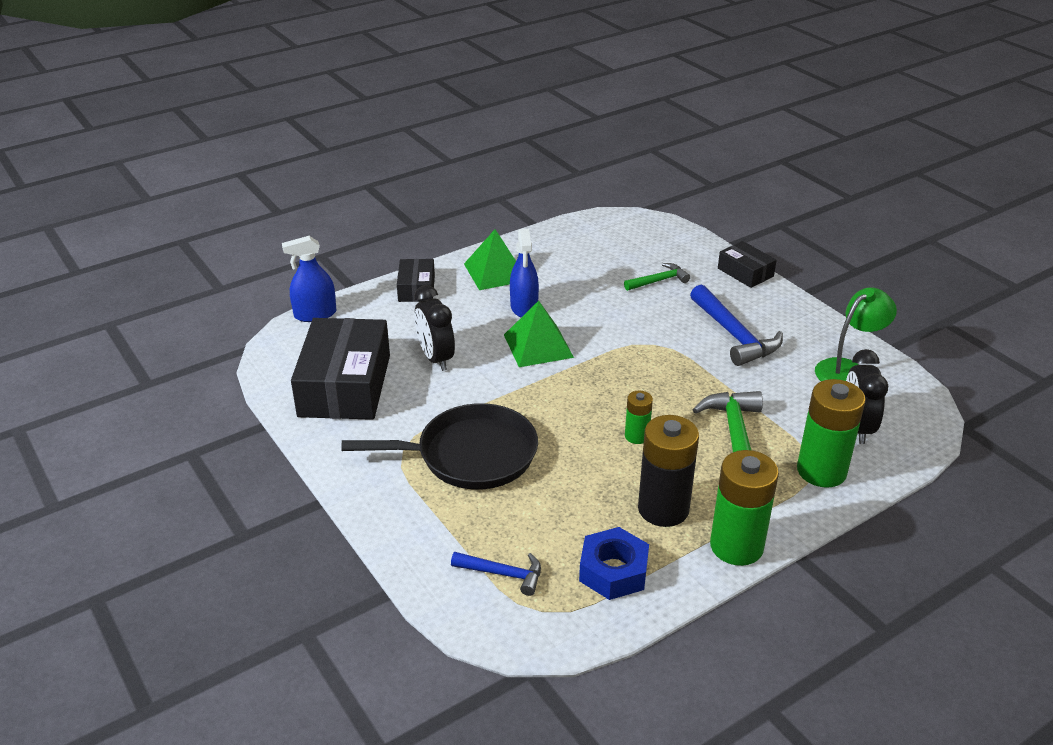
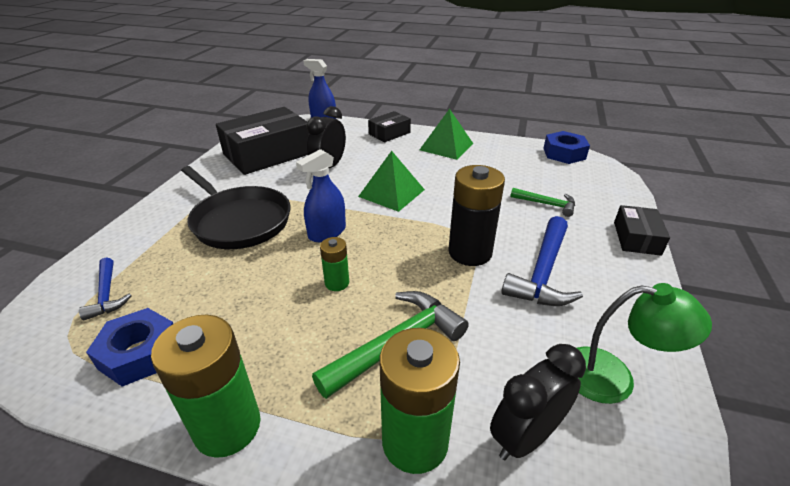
camera: 50 degrees right, 0 degrees up
(524, 307) = (425, 170): blue spray bottle -> blue spray bottle (327, 232)
(597, 223) = (564, 153): none -> blue nut
(663, 509) = (249, 344): black battery -> black battery (470, 252)

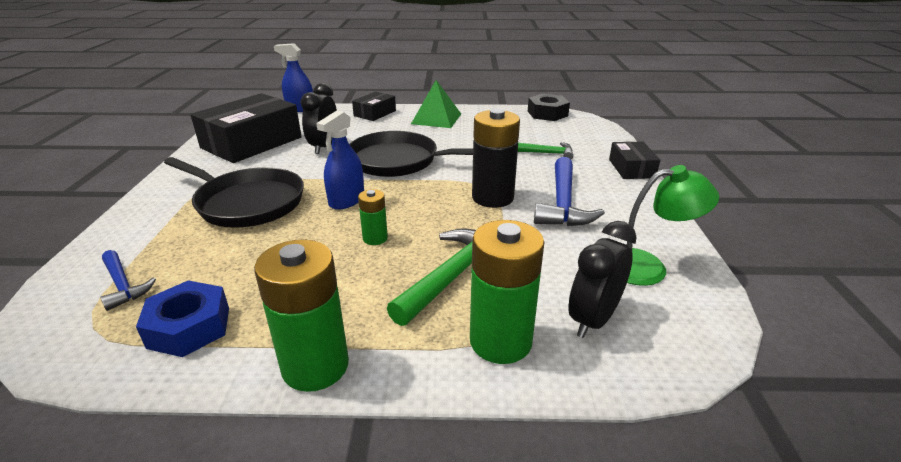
camera: 15 degrees left, 5 degrees down
(391, 193) = (398, 161): green pyramid -> black pan
(564, 153) = (547, 113): blue nut -> black nut

